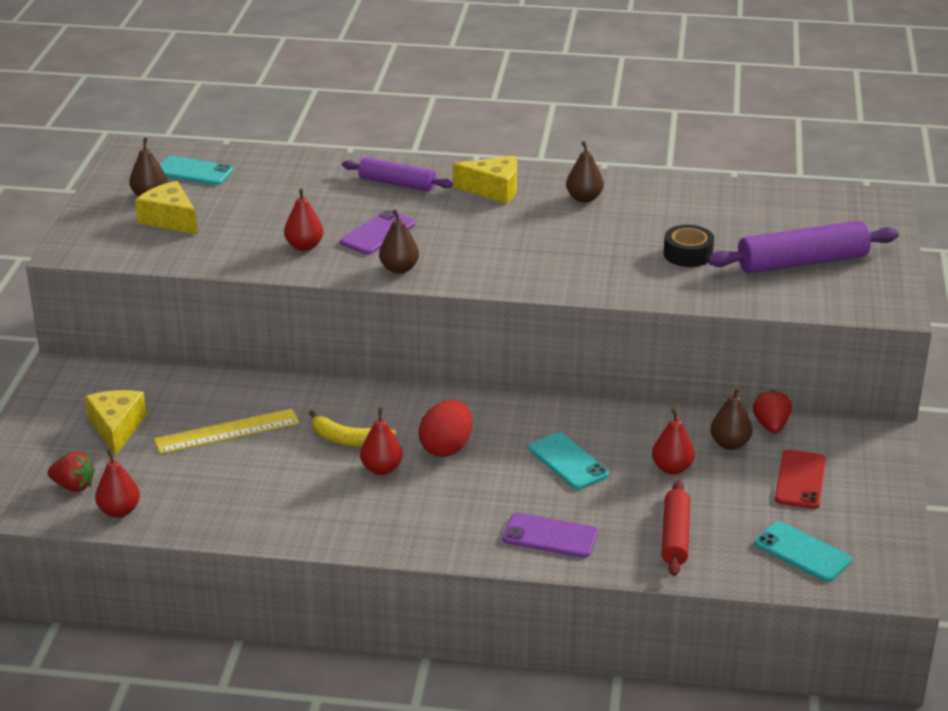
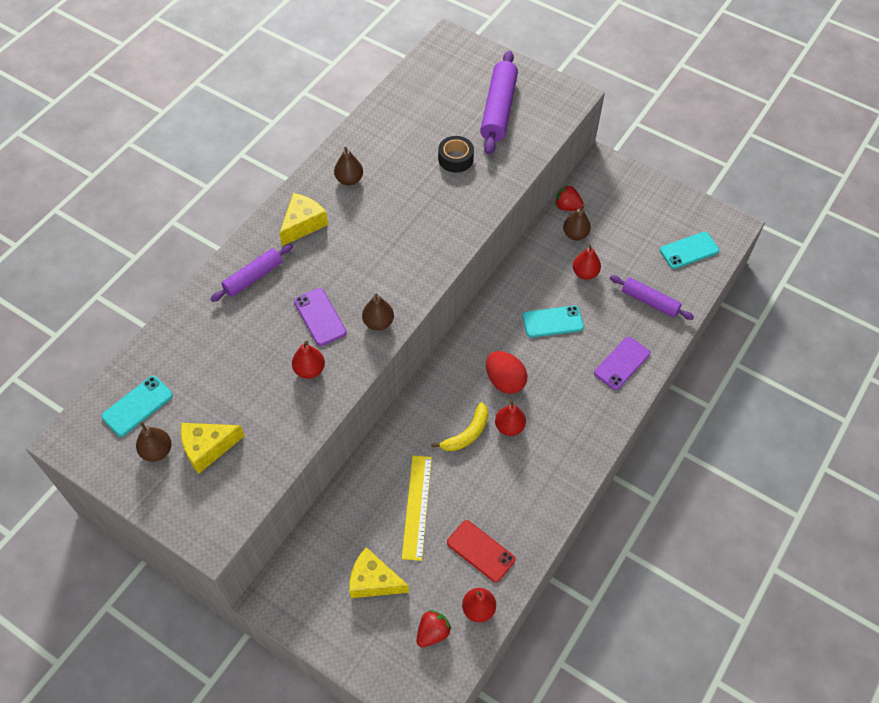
camera: 65 degrees left, 25 degrees up
(675, 536) = (649, 302): red rolling pin -> purple rolling pin
(800, 480) = (625, 219): red phone -> red phone (481, 551)

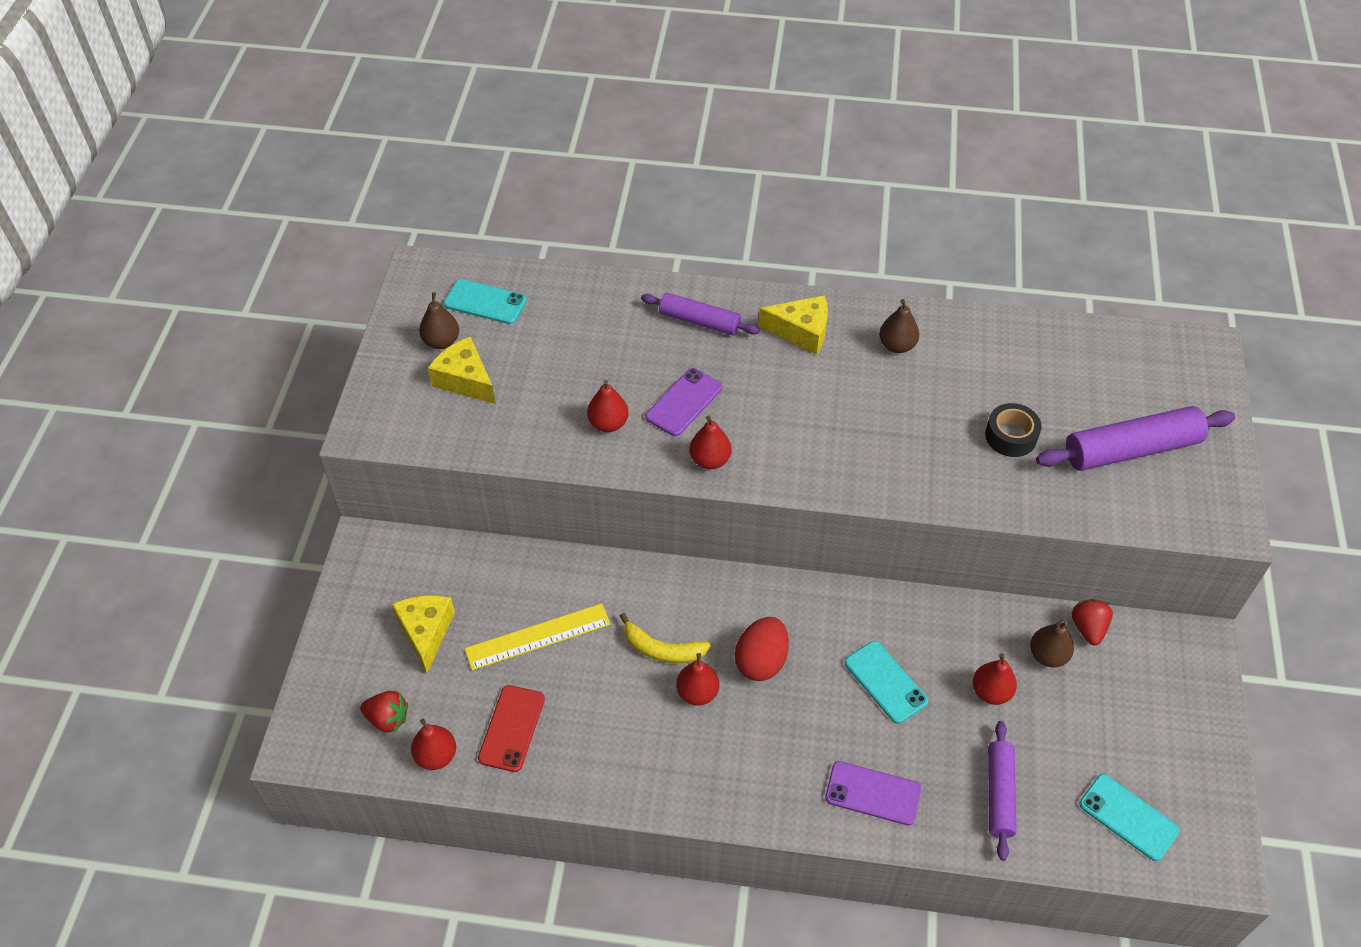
camera: 65 degrees right, 5 degrees down
(378, 323) = (710, 460): brown pear -> red pear

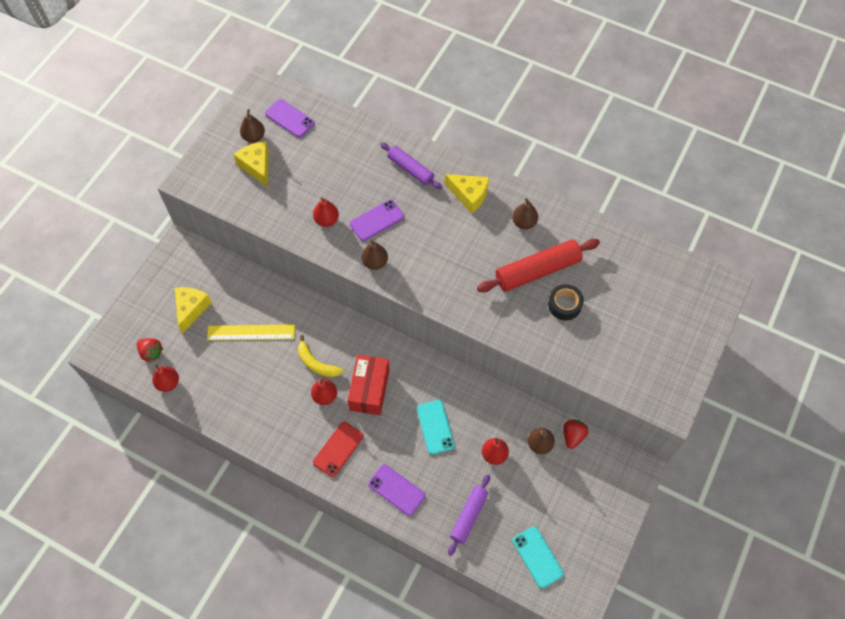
camera: 20 degrees right, 10 degrees up
(485, 302) = (289, 118): turquoise phone -> purple phone
(512, 728) = (214, 381): red phone -> red phone (338, 449)
(710, 460) = (375, 262): red pear -> brown pear
(761, 661) = (369, 390): red egg -> red box
(949, 402) = (537, 271): none -> red rolling pin
(1131, 449) = (636, 338): purple rolling pin -> none

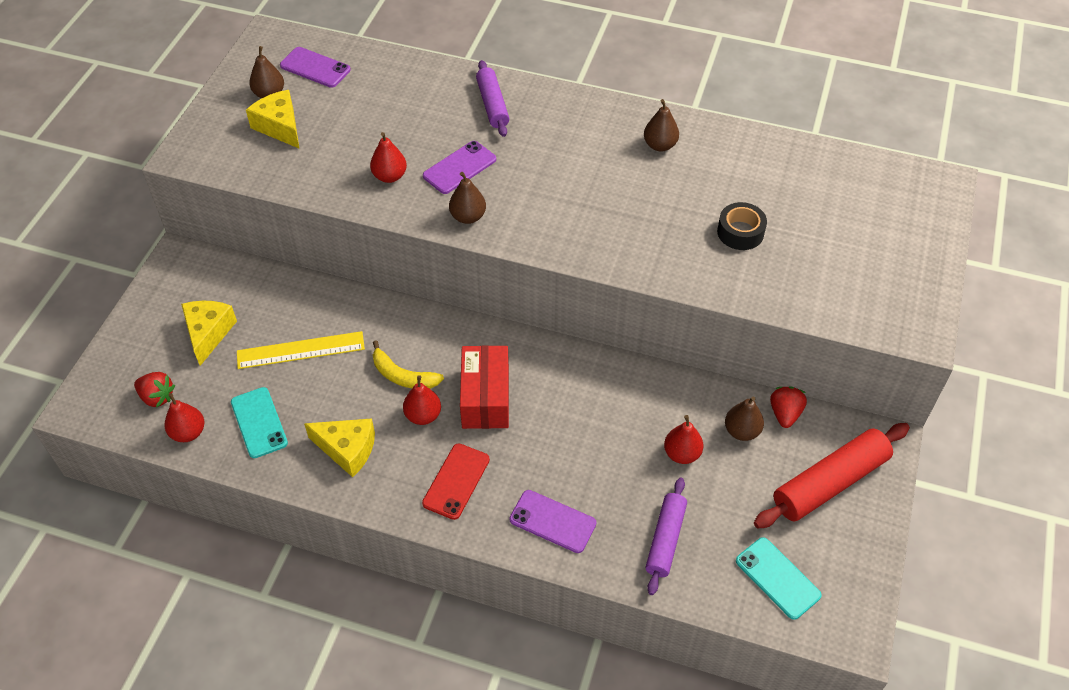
camera: 10 degrees left, 10 degrees down
(410, 169) = (492, 105): purple rolling pin -> purple rolling pin turned 45 degrees clockwise
(435, 427) = (590, 431): turquoise phone -> turquoise phone (259, 422)
(469, 195) = (578, 124): yellow cheese -> yellow cheese (347, 449)
(537, 271) = (692, 197): red rolling pin -> red rolling pin (829, 483)

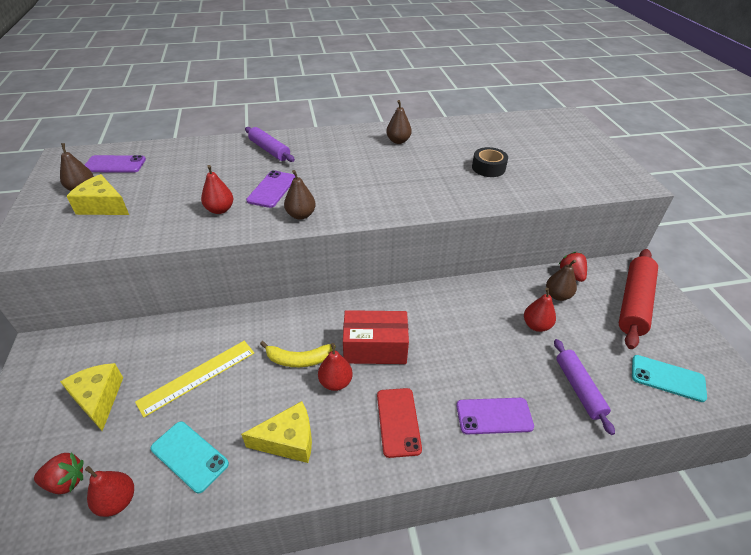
camera: 30 degrees left, 10 degrees down
(485, 398) = (375, 348): red box -> red box turned 60 degrees counterclockwise

